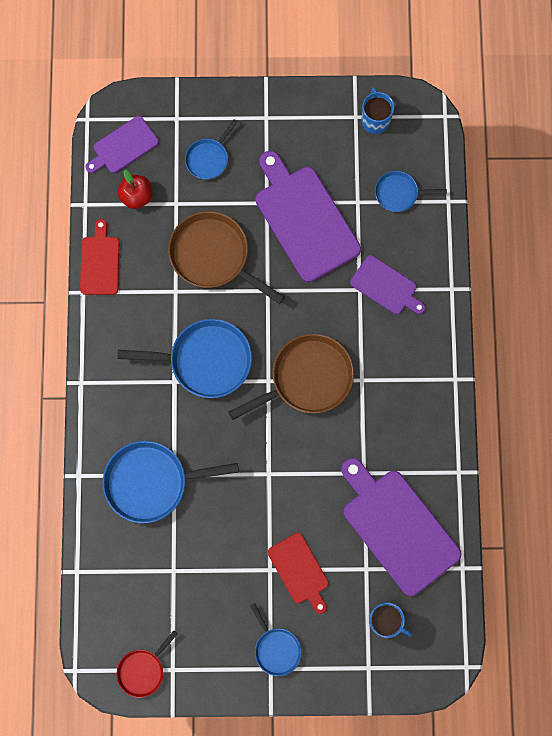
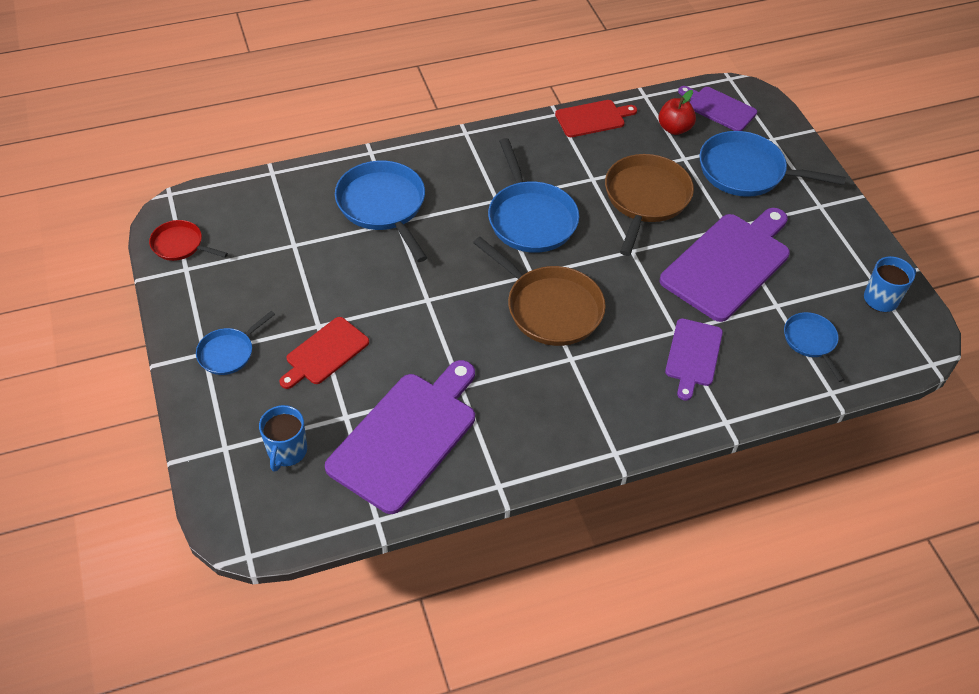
camera: 70 degrees right, 25 degrees down
(208, 158) = (746, 171): blue pan -> blue pan, size x1.82

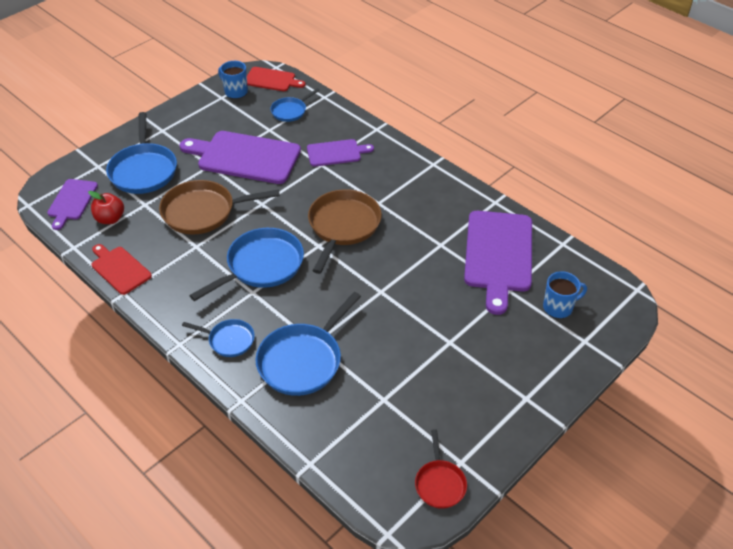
camera: 115 degrees left, 5 degrees down
(228, 352) = (514, 383): blue pan -> blue pan (229, 340)
(325, 353) = (469, 326): red cutting board -> red cutting board (272, 80)
(406, 437) = (498, 255): purple cutting board -> purple cutting board turned 90 degrees counterclockwise

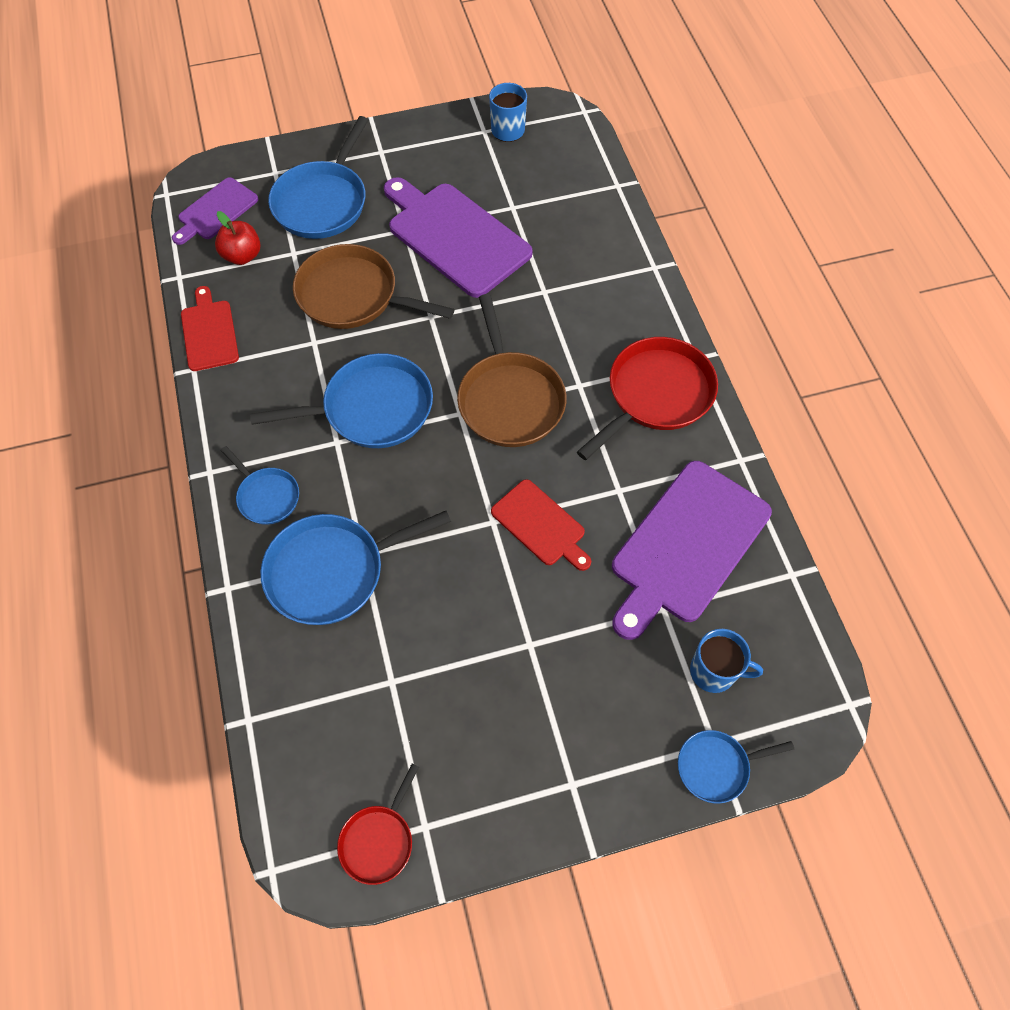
camera: 30 degrees right, 15 degrees up
(272, 80) = (565, 130): red cutting board -> red cutting board (540, 525)
(290, 111) = (558, 189): blue pan -> blue pan (716, 767)
(336, 153) = (575, 281): purple cutting board -> none
(343, 226) = (509, 399): brown pan -> brown pan turned 120 degrees clockwise
(425, 190) = (656, 395): none -> red pan

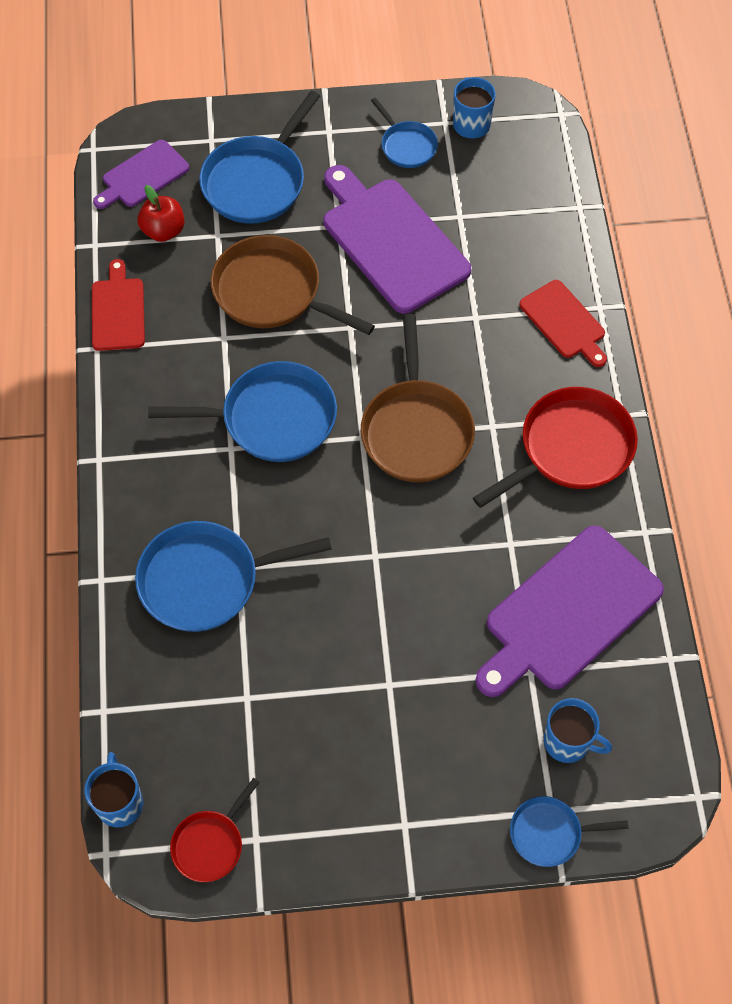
camera: 10 degrees right, 0 degrees up
(266, 496) = (152, 493): blue pan -> blue pan (406, 146)
(278, 813) = (119, 803): none -> blue mug
(540, 525) = (423, 567): red cutting board -> red cutting board (564, 322)

